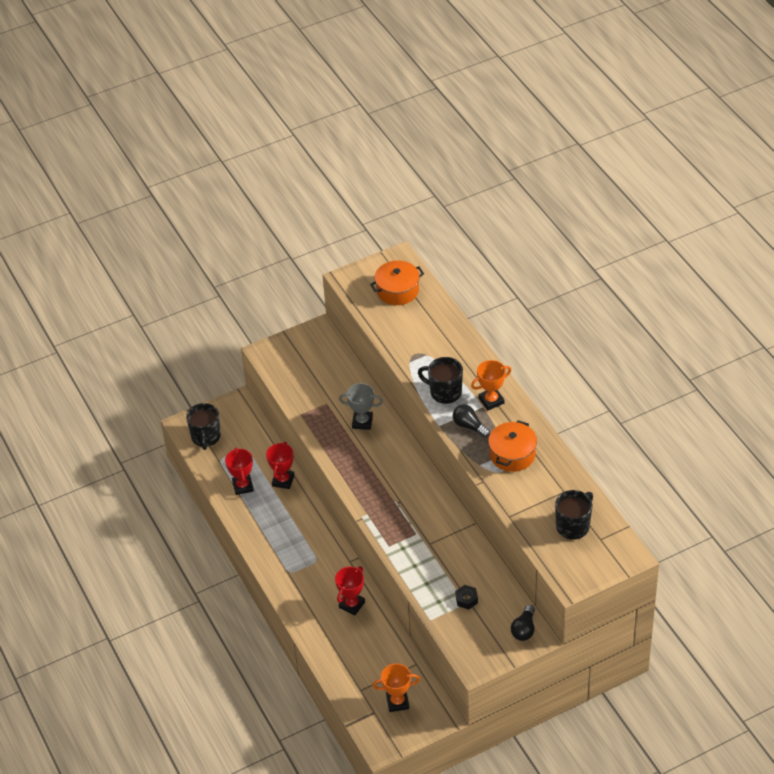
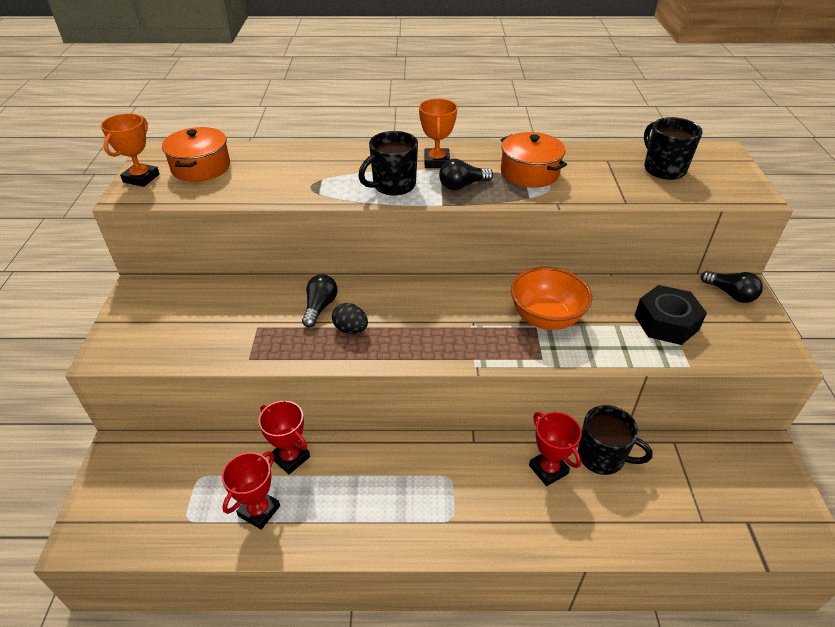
camera: 65 degrees left, 5 degrees down
(206, 437) = (130, 519): black mug -> black mug (602, 457)
(243, 486) = (259, 511): red trophy -> red trophy turned 75 degrees counterclockwise
(353, 446) = (351, 329): none -> black egg
(362, 422) = (320, 307): grey trophy -> black light bulb
(397, 702) = (735, 487): orange trophy -> orange trophy (141, 178)
(428, 536) = (546, 318): none -> orange bowl
(466, 599) = (666, 322): black nut -> black nut, size x1.92

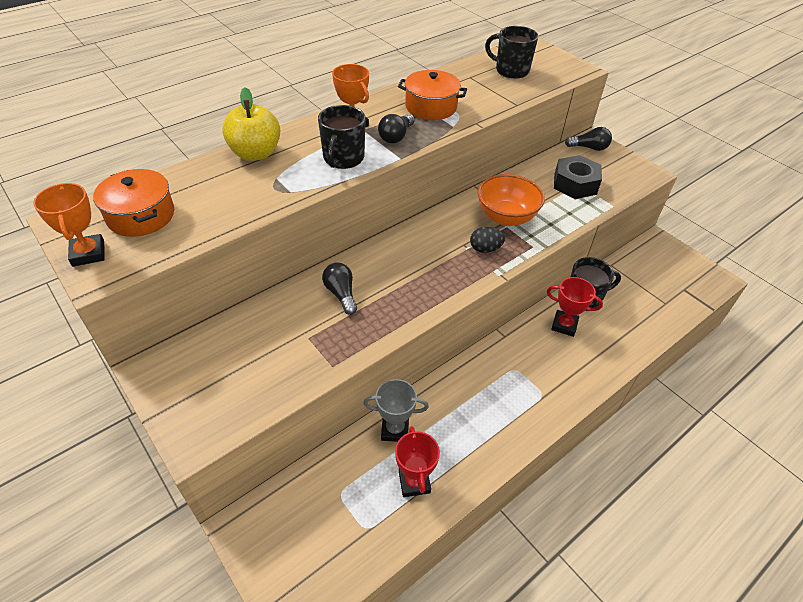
camera: 40 degrees left, 5 degrees up
(290, 457) = (395, 429): red trophy -> grey trophy
(331, 155) = (255, 153): none -> yellow apple
(351, 329) = (385, 297): black egg -> black egg (485, 249)

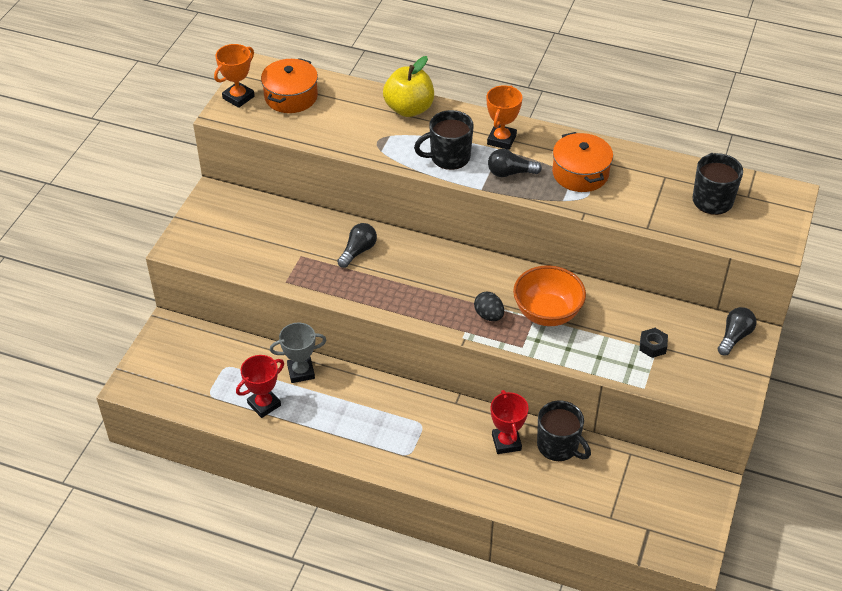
camera: 60 degrees right, 0 degrees up
(395, 429) = (301, 372): grey trophy -> grey trophy turned 75 degrees counterclockwise
(575, 184) = (652, 346): black nut -> black nut, size x0.52
(589, 148) = (734, 337): black light bulb -> black light bulb turned 120 degrees counterclockwise

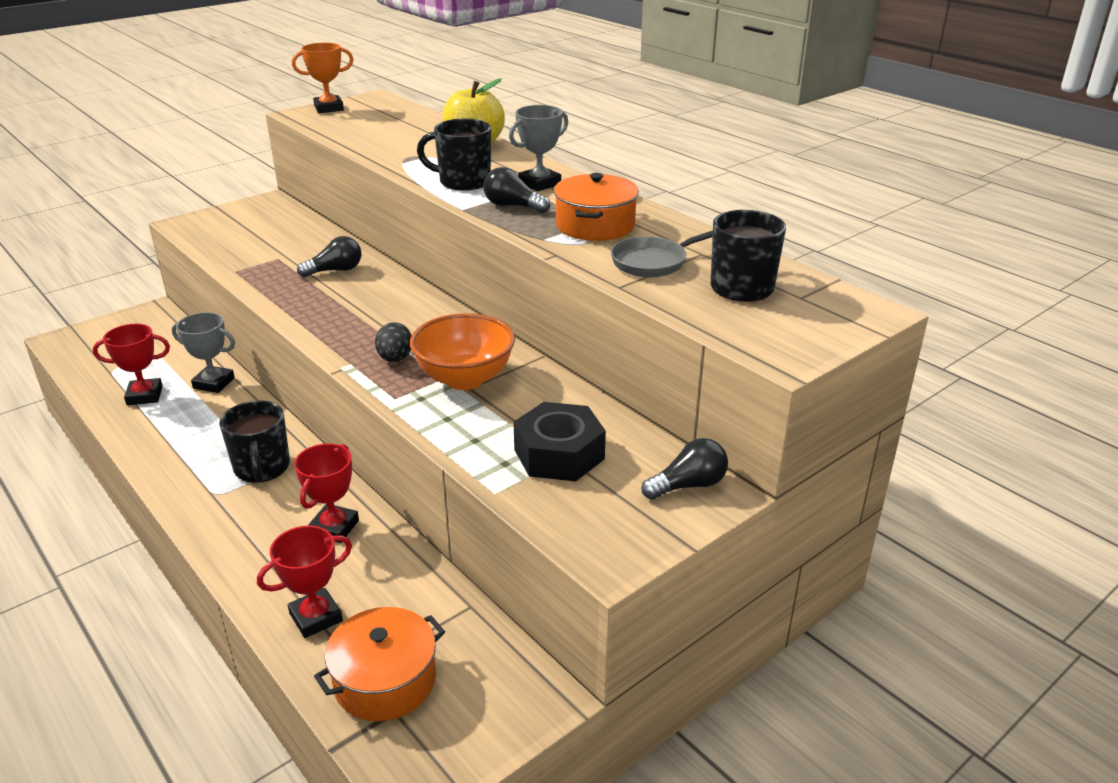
camera: 30 degrees right, 15 degrees down
(291, 96) = (375, 117): orange pot -> orange pot (385, 681)
(501, 140) = (539, 183): orange trophy -> grey trophy
(556, 501) = (316, 617): none -> red trophy
(558, 446) = (389, 558): black mug -> black mug (262, 468)
(646, 197) = (653, 262): none -> grey pan
(652, 346) = (559, 454): black nut -> black nut, size x1.92

